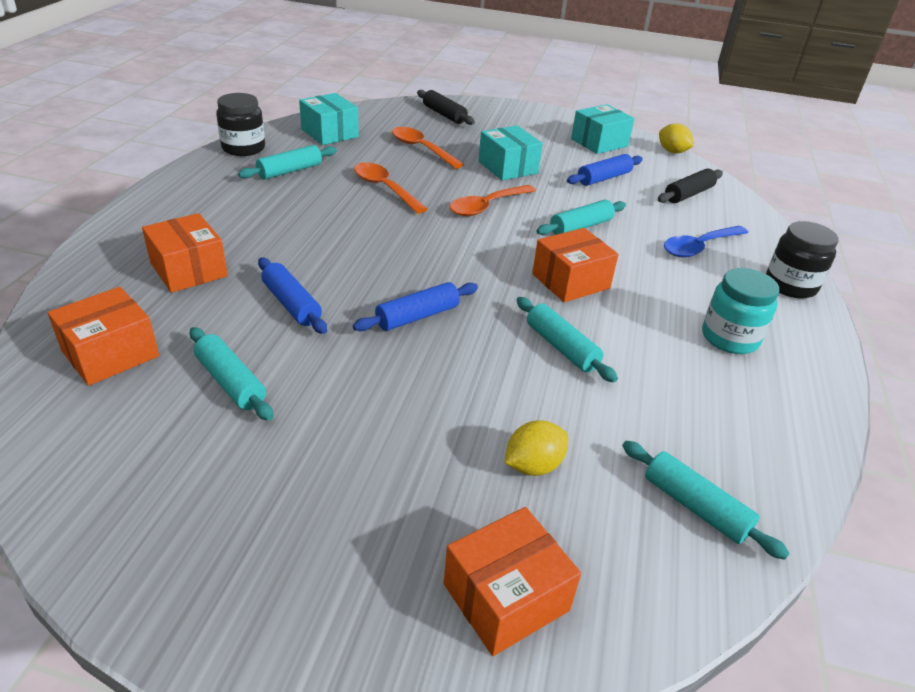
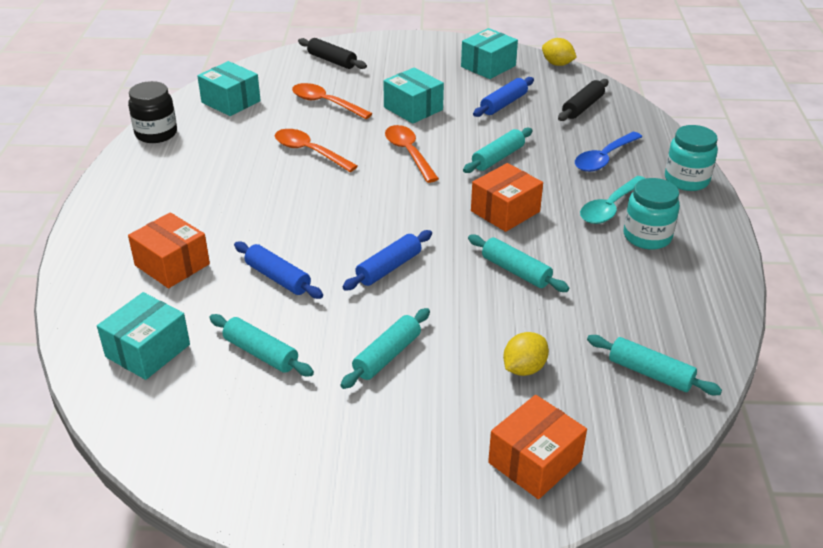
camera: 10 degrees left, 0 degrees up
(110, 354) = (148, 351): orange box -> turquoise box
(290, 171) = (213, 150): turquoise rolling pin -> turquoise rolling pin (387, 356)
(486, 206) = (408, 153): orange spoon -> orange spoon turned 120 degrees clockwise
(693, 298) = (610, 207): none -> turquoise spoon
(790, 285) = (686, 180): black jar -> turquoise jar

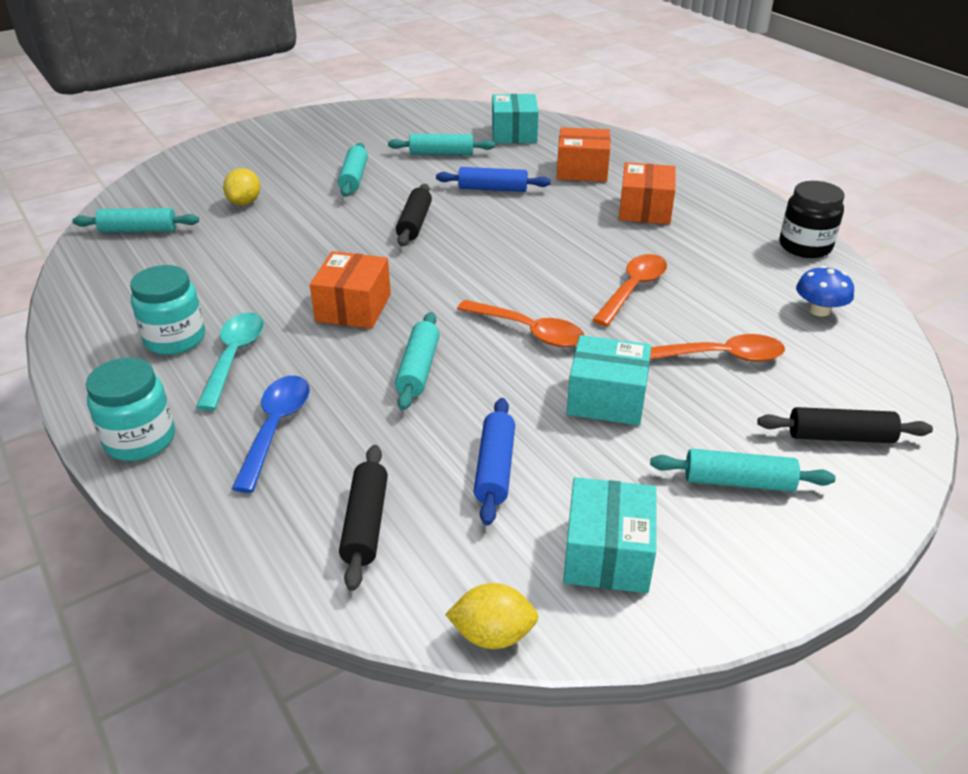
camera: 145 degrees right, 0 degrees up
(231, 102) = (819, 310): turquoise box -> blue mushroom
(309, 152) = (633, 289): orange spoon -> orange spoon turned 60 degrees counterclockwise
(389, 268) = (414, 223): blue rolling pin -> black rolling pin
(516, 271) = (298, 259): turquoise rolling pin -> turquoise rolling pin (738, 481)
(535, 461) = (208, 166): orange box -> orange box (644, 210)

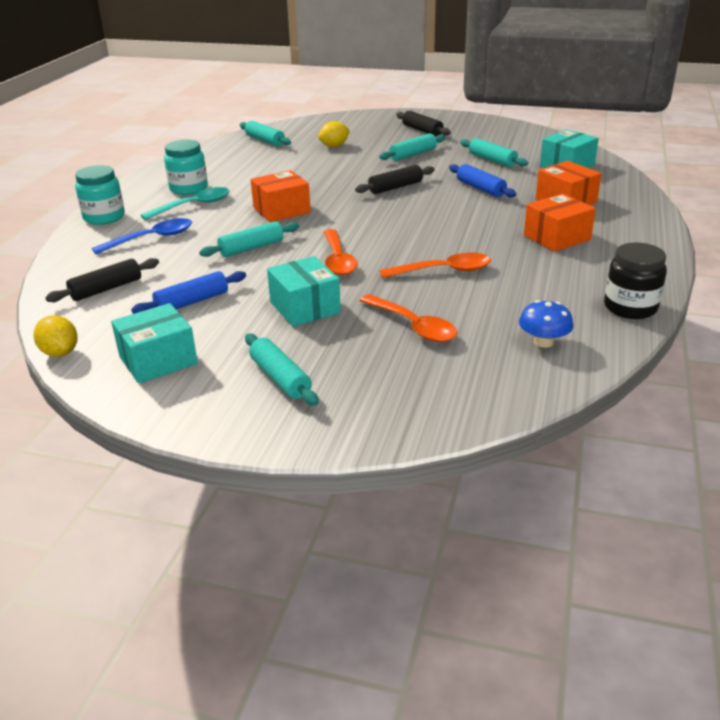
camera: 50 degrees right, 5 degrees down
(840, 437) = (386, 400): black rolling pin -> black rolling pin (422, 130)

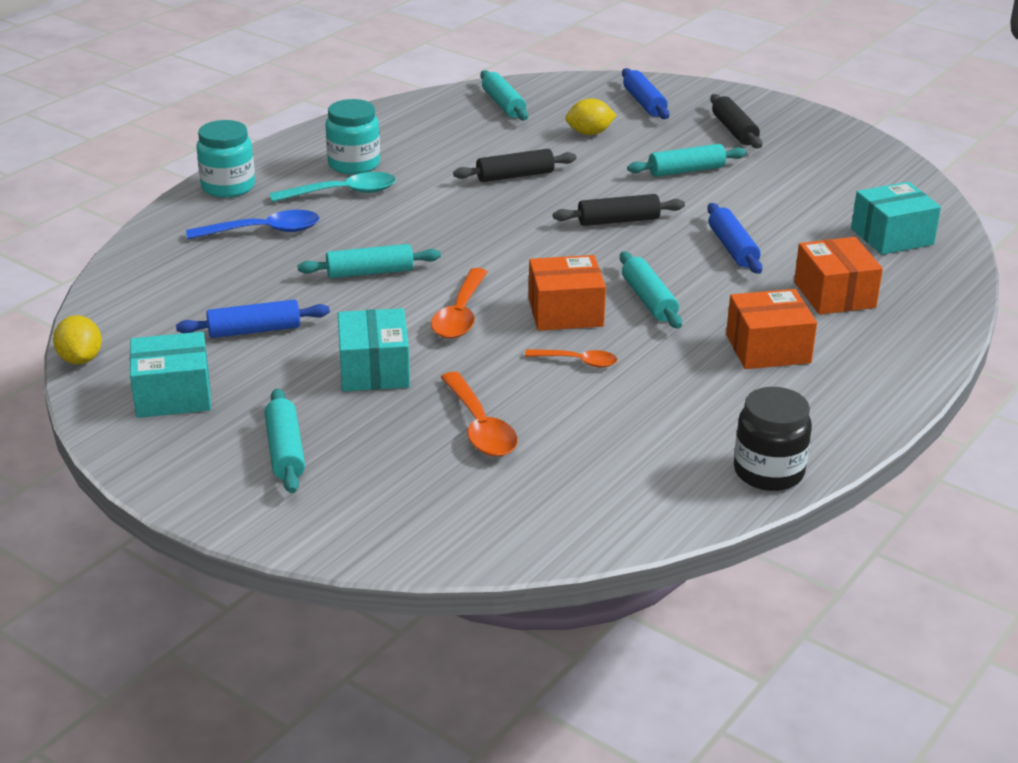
camera: 20 degrees right, 0 degrees up
(106, 289) = (172, 290): black rolling pin -> black rolling pin (515, 176)
(281, 210) = (445, 224): orange box -> orange box (565, 312)
(354, 126) = (644, 103): none -> blue rolling pin
(444, 271) = (578, 362): orange spoon -> orange spoon, size x0.62
(492, 160) = (791, 204): turquoise rolling pin -> turquoise rolling pin (649, 300)
(543, 342) = (616, 488): blue mushroom -> none

